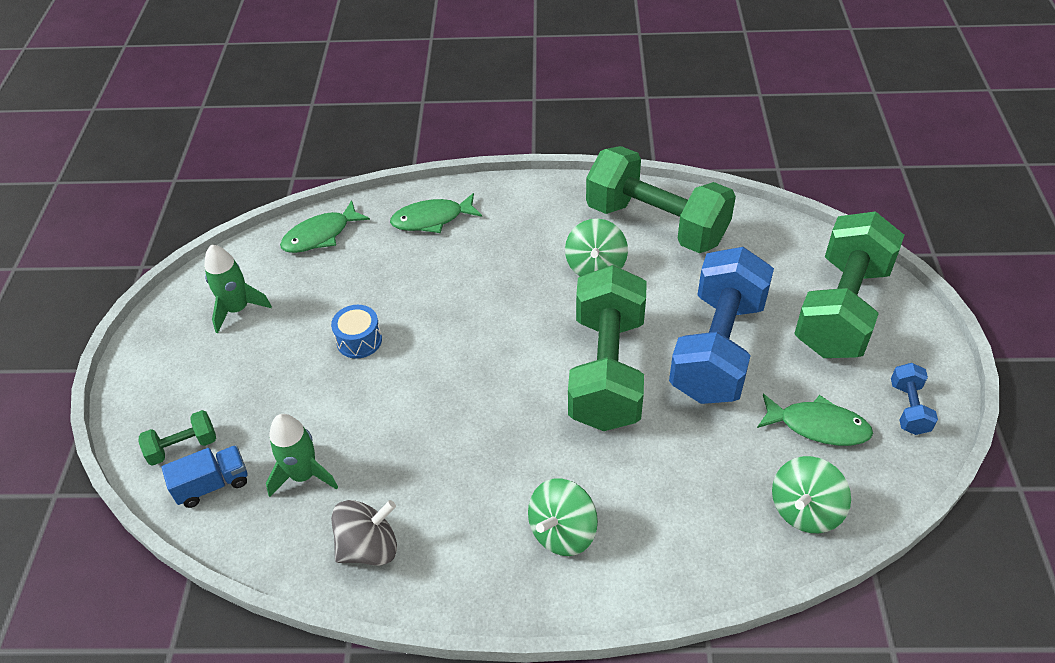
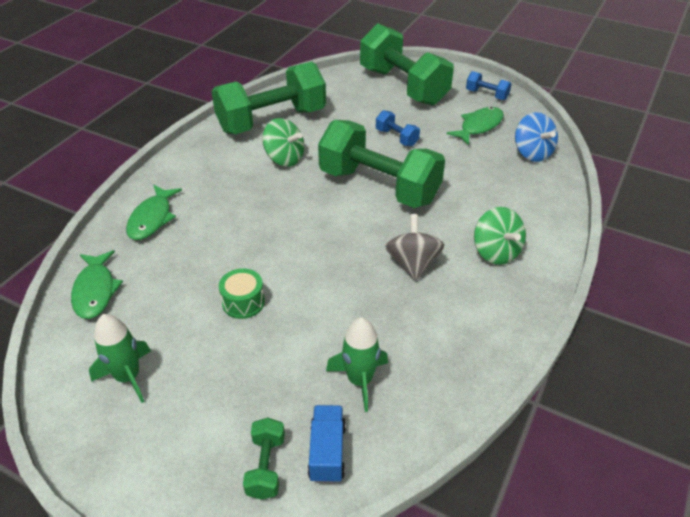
camera: 65 degrees left, 5 degrees down
(359, 340) = (243, 302): blue drum -> green drum
(369, 547) = (455, 358): grey spinning top -> grey spinning top (412, 263)
(717, 348) = (396, 137): blue dumbbell -> blue dumbbell, size x0.42
(805, 510) = (532, 153): green spinning top -> blue spinning top

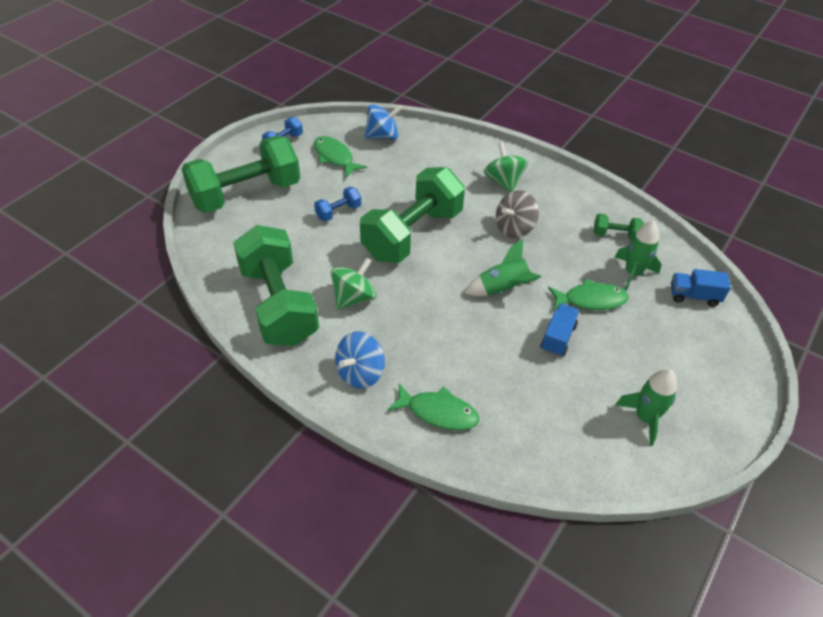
camera: 85 degrees left, 5 degrees up
(95, 291) = (544, 455): green fish -> green fish (591, 300)
(198, 171) = (360, 373): none -> blue spinning top
(243, 302) = (558, 337): green drum -> blue truck
(266, 466) = (710, 329): green dumbbell -> green dumbbell (615, 235)
(310, 256) = (502, 289): none -> green rocket
(412, 263) = (514, 228): grey spinning top -> grey spinning top turned 45 degrees counterclockwise
(496, 252) = (503, 181): green spinning top -> green spinning top turned 90 degrees counterclockwise

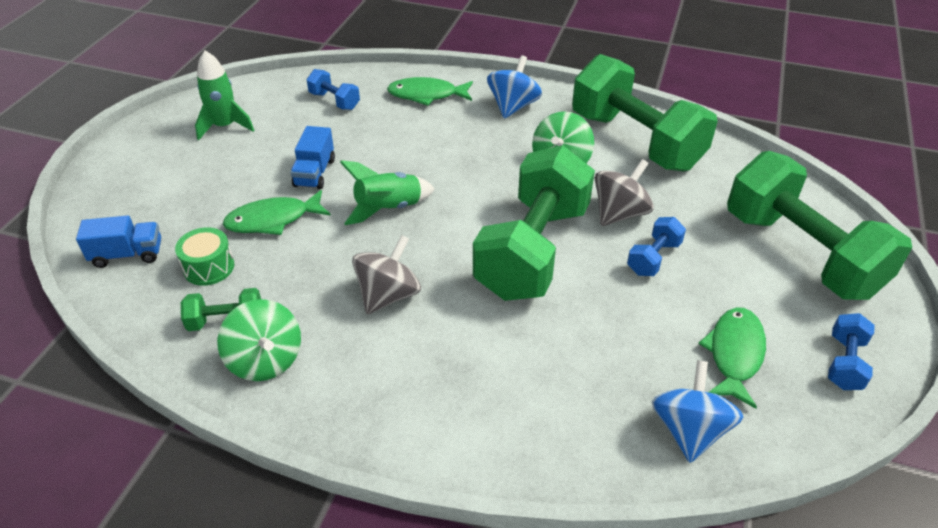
camera: 165 degrees right, 5 degrees down
(246, 194) = (800, 254): green dumbbell -> green dumbbell turned 75 degrees counterclockwise
(335, 157) = (734, 354): green fish -> green fish turned 105 degrees counterclockwise
(338, 246) = (619, 213): none -> grey spinning top
(383, 136) = (689, 430): blue spinning top -> blue spinning top turned 135 degrees clockwise
(503, 181) = (423, 380): green spinning top -> green spinning top (265, 360)
(534, 428) = (334, 101): none -> blue dumbbell
(633, 273) = (209, 267): green rocket -> green drum

